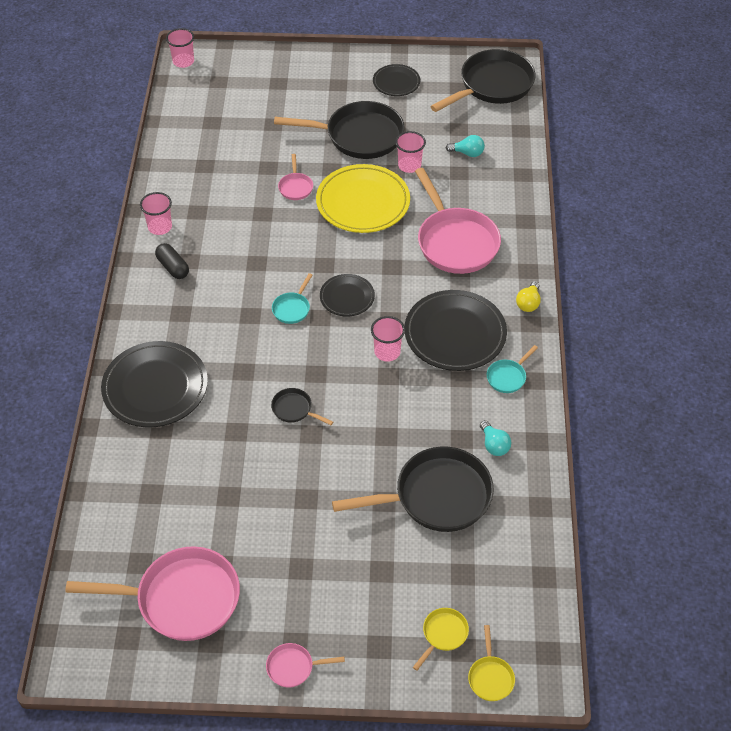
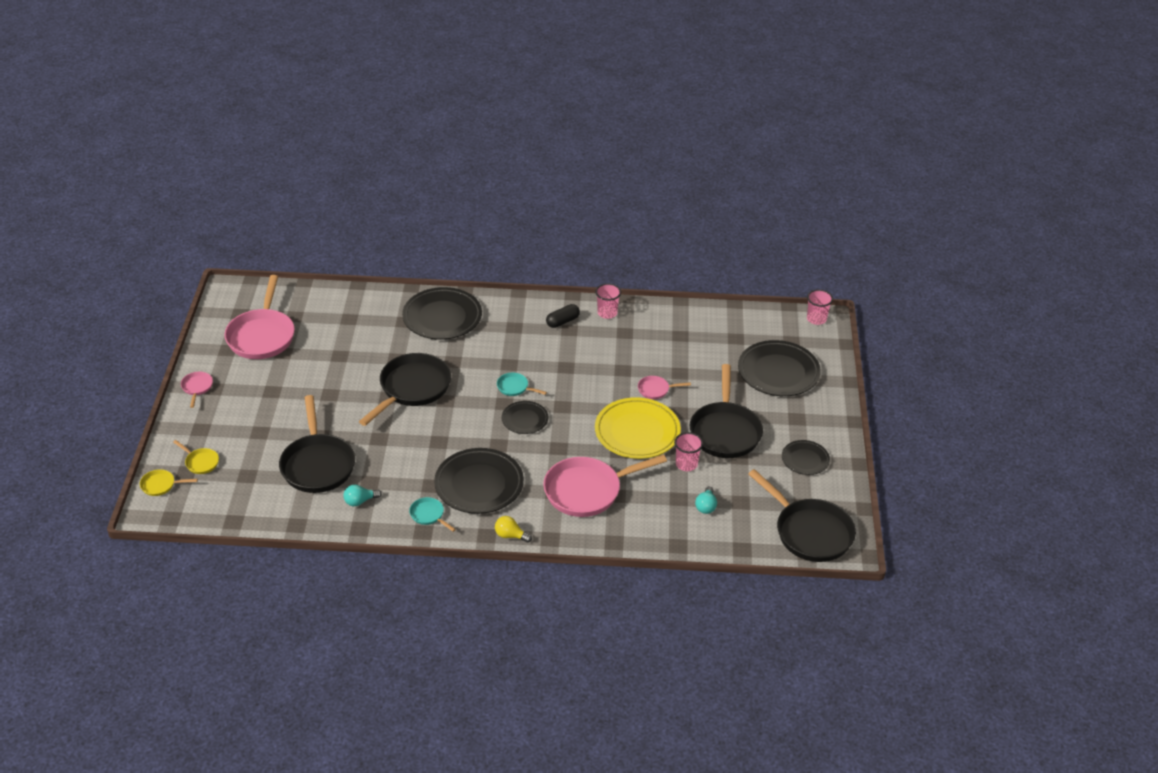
camera: 90 degrees right, 10 degrees down
(267, 93) = (778, 372): none -> black plate
(294, 409) = (412, 388): black pan -> black pan, size x2.26
(387, 352) = (463, 442): pink cup -> none

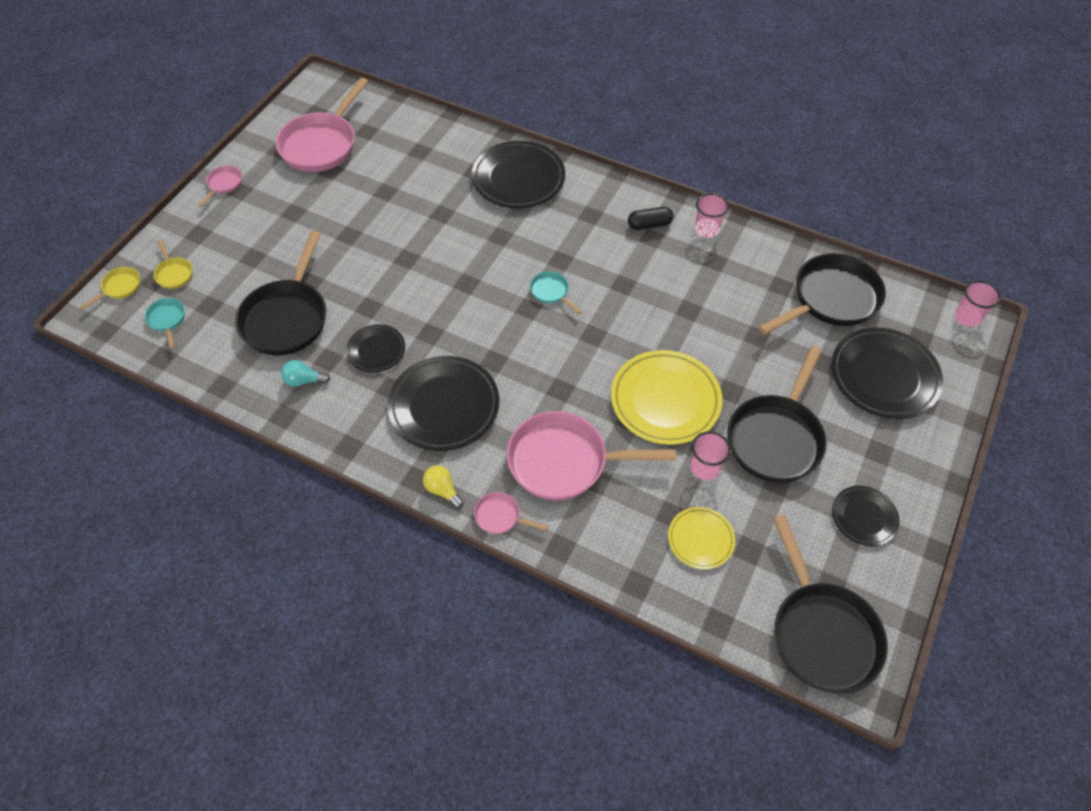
camera: 25 degrees right, 15 degrees up
(160, 485) = (120, 287): yellow pan -> yellow pan turned 105 degrees clockwise
(412, 388) = (438, 256): black pan -> black pan (831, 299)
(428, 515) = (366, 426): turquoise pan -> turquoise pan (167, 320)
(525, 419) = (541, 337): black plate -> black plate (376, 350)
(655, 390) = (716, 350): pink pan -> pink pan (500, 516)
(706, 506) = (700, 539): turquoise light bulb -> yellow plate

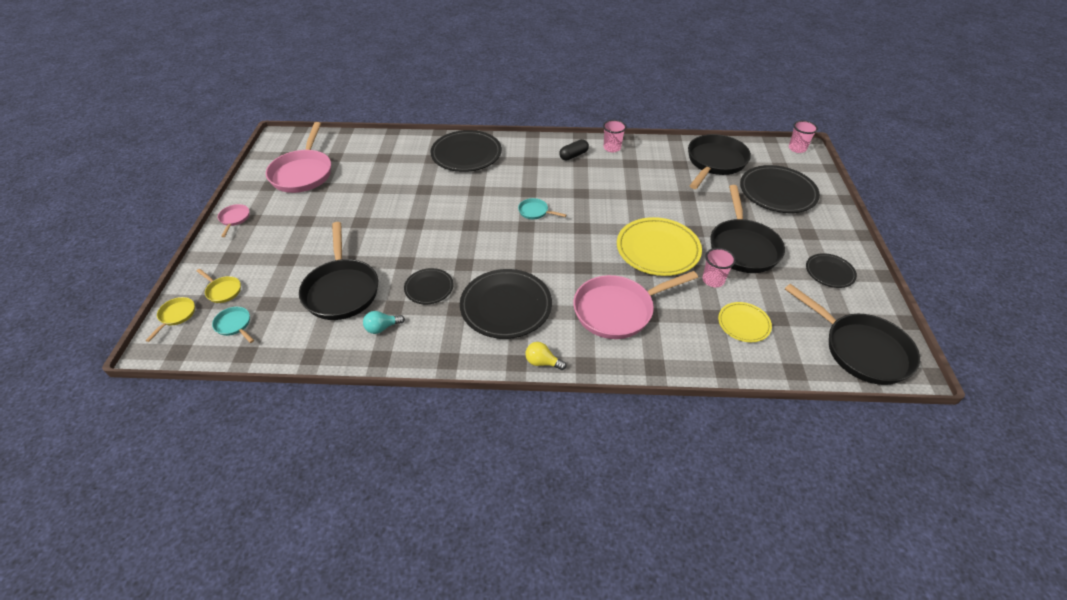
camera: 25 degrees left, 10 degrees down
(500, 516) = (597, 363): pink pan -> none

